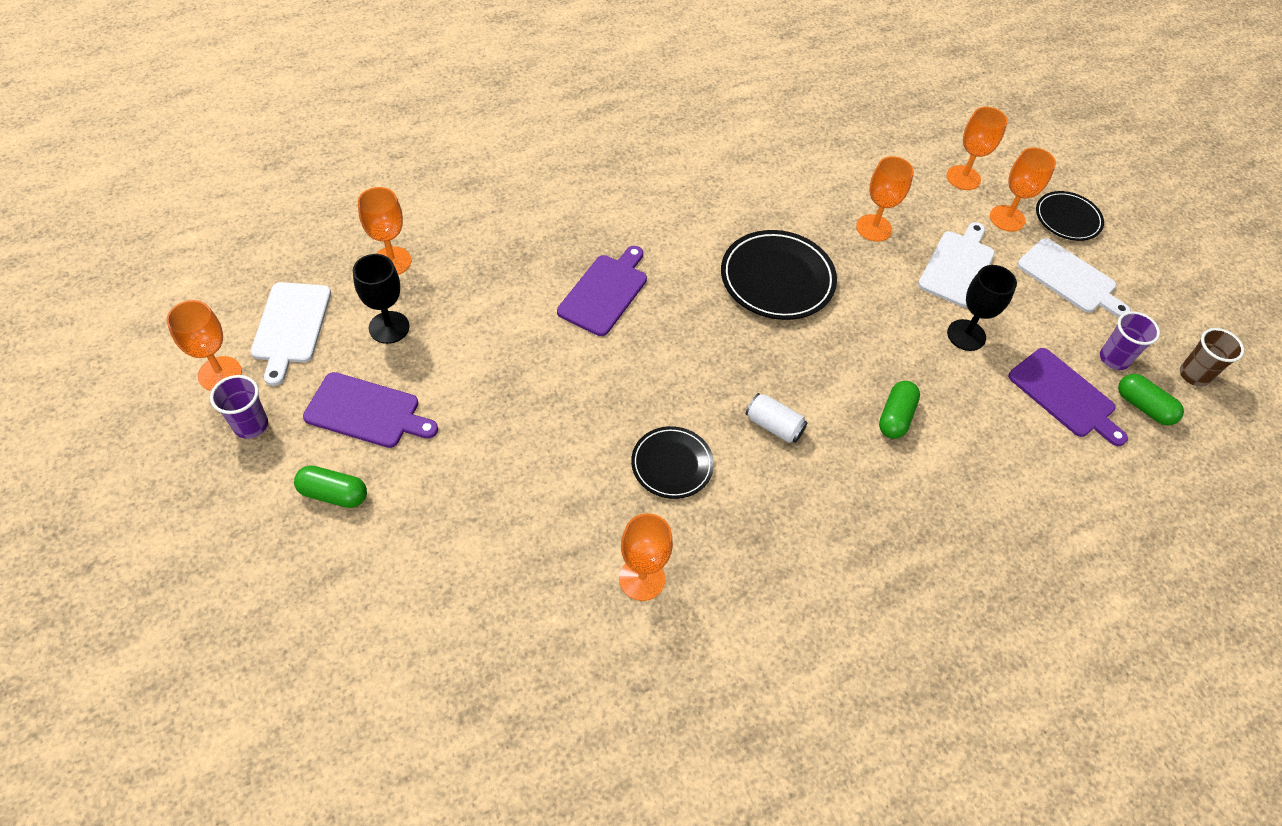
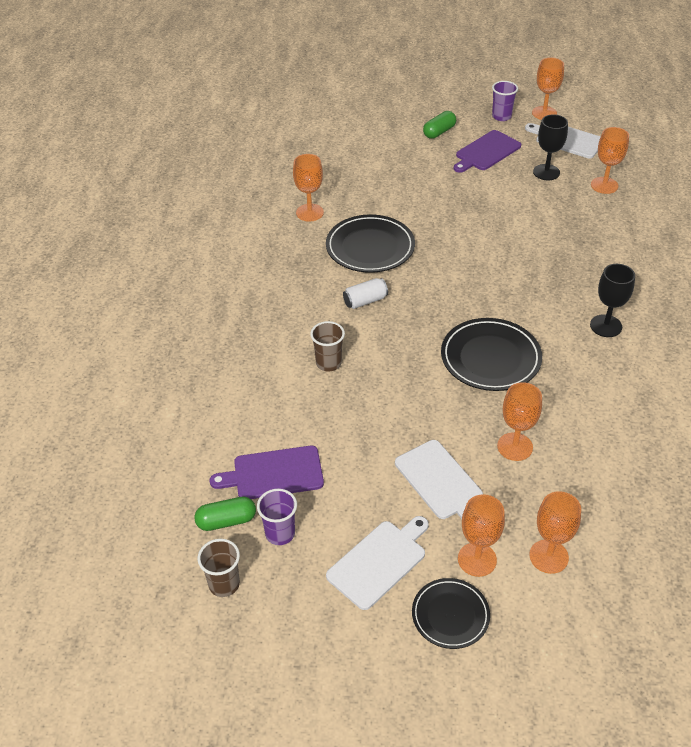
camera: 125 degrees right, 10 degrees down
(605, 292) = (526, 266): purple cutting board -> none
(672, 464) = (370, 248): black plate -> black plate, size x1.61
(895, 417) = (328, 363): green capsule -> brown cup
(966, 335) = (368, 445): black goblet -> black goblet (606, 326)
(1069, 278) = (379, 562): white cutting board -> white cutting board turned 150 degrees clockwise

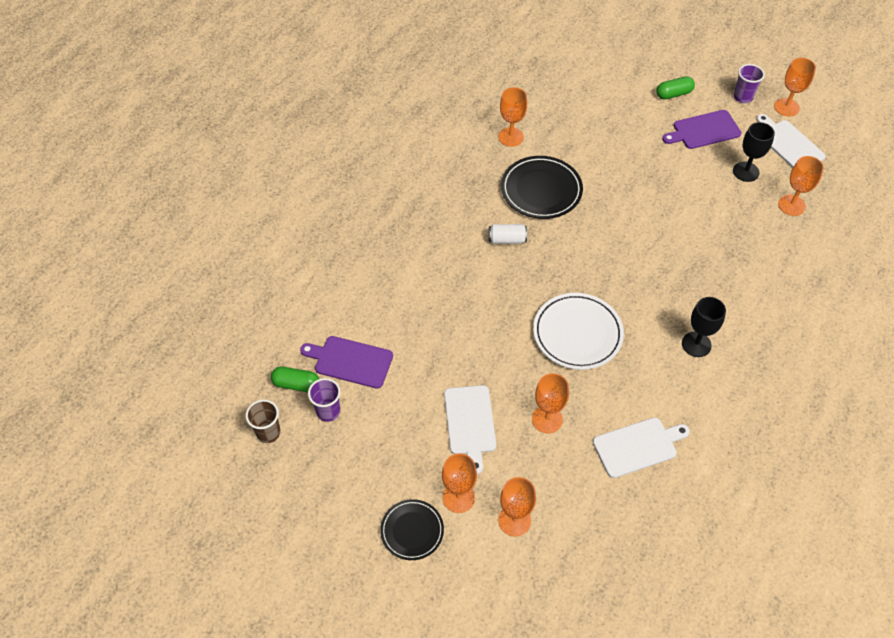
camera: 25 degrees right, 10 degrees up
(328, 363) = (445, 284): brown cup -> none
(379, 562) = (386, 466): white cutting board -> white cutting board (637, 446)
(490, 358) = (577, 333): black plate -> white plate

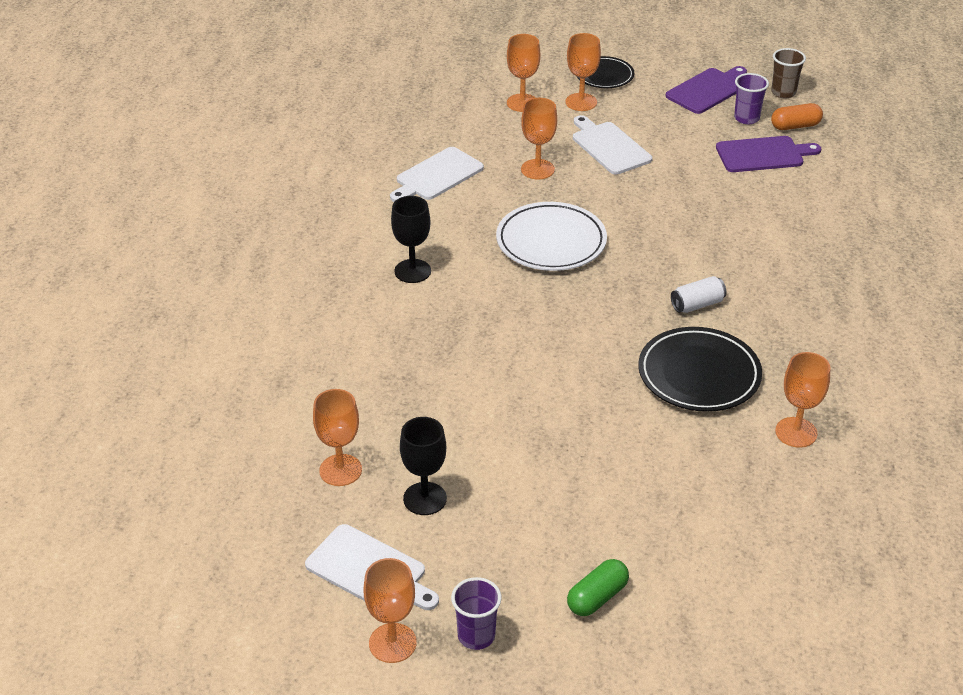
camera: 155 degrees right, 15 degrees down
(296, 384) = (795, 126): green capsule -> orange capsule
(704, 130) = (517, 546): purple cutting board -> purple cutting board (707, 90)

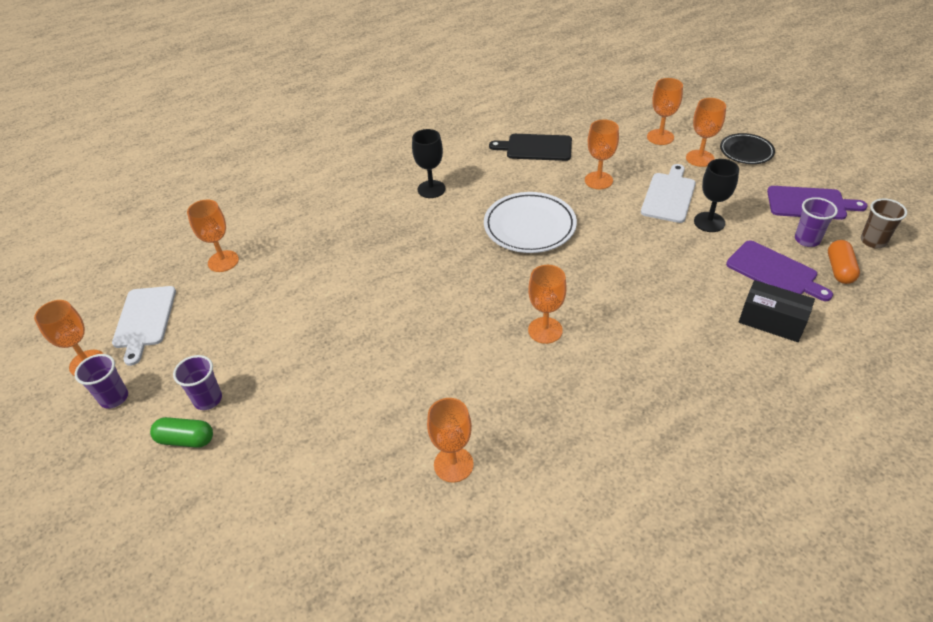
camera: 55 degrees right, 5 degrees up
(425, 499) = (224, 308): black goblet -> black goblet (709, 222)
(437, 175) = (536, 147): white cutting board -> black cutting board
(556, 561) = (208, 399): none -> purple cup
(697, 304) = (545, 330): white can -> orange goblet
(699, 374) = (466, 372): black plate -> none
(795, 126) = (839, 270): orange capsule -> orange capsule turned 60 degrees clockwise
(813, 189) = (771, 321): none -> black box

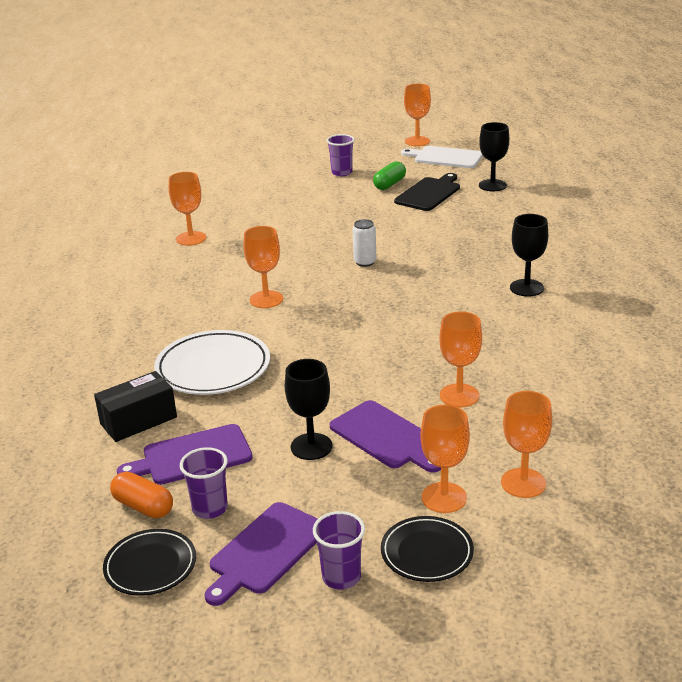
camera: 115 degrees right, 15 degrees down
(114, 398) = (375, 148): purple cup -> purple cup (341, 577)
(186, 439) = (314, 165): green capsule -> green capsule (389, 184)
(223, 261) = (492, 185): orange goblet -> black goblet
(436, 292) = (365, 262): none -> white can
(529, 226) = (413, 328): white plate -> white plate (213, 368)
(536, 147) = (566, 372): black cutting board -> black cutting board (429, 193)
(669, 196) = (385, 437): white cutting board -> purple cutting board
(873, 241) = (150, 566): brown cup -> black plate

